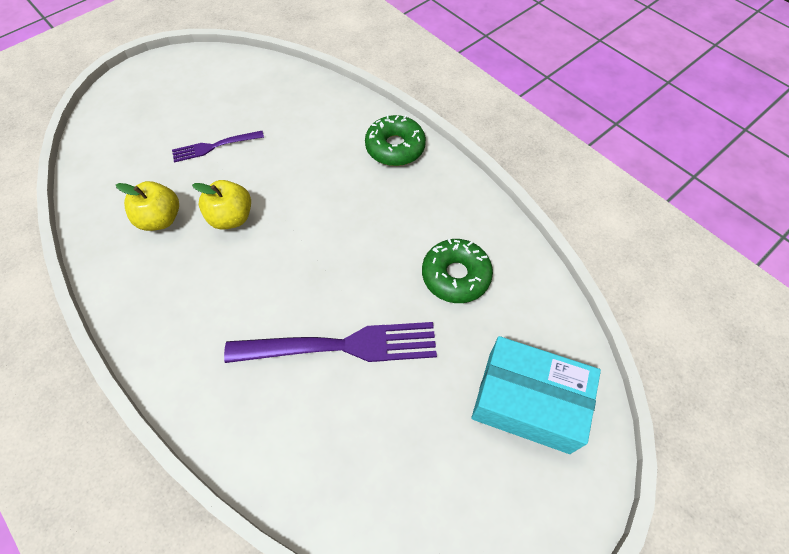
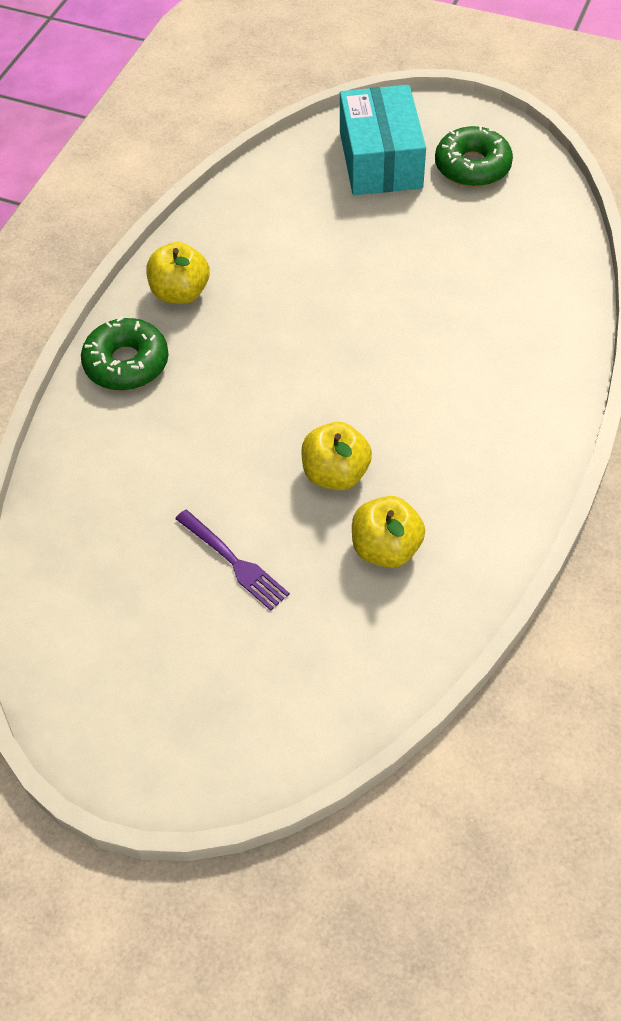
camera: 115 degrees left, 5 degrees down
(341, 346) = (422, 300): purple fork -> none
(441, 195) = (180, 293): none -> yellow apple
(455, 276) = (282, 245): green donut -> green donut (472, 167)

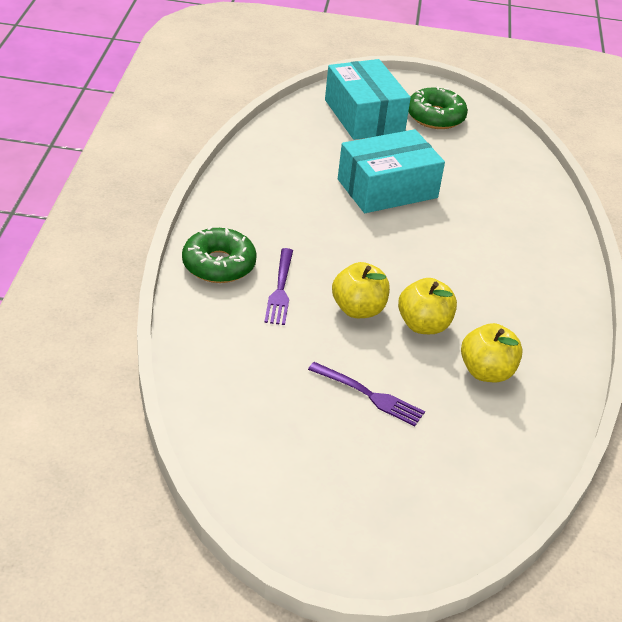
camera: 20 degrees left, 15 degrees down
(180, 293) = (243, 213): yellow apple -> yellow apple (358, 309)
(185, 405) = (280, 289): none -> purple fork
(367, 272) = (387, 188): none -> turquoise box

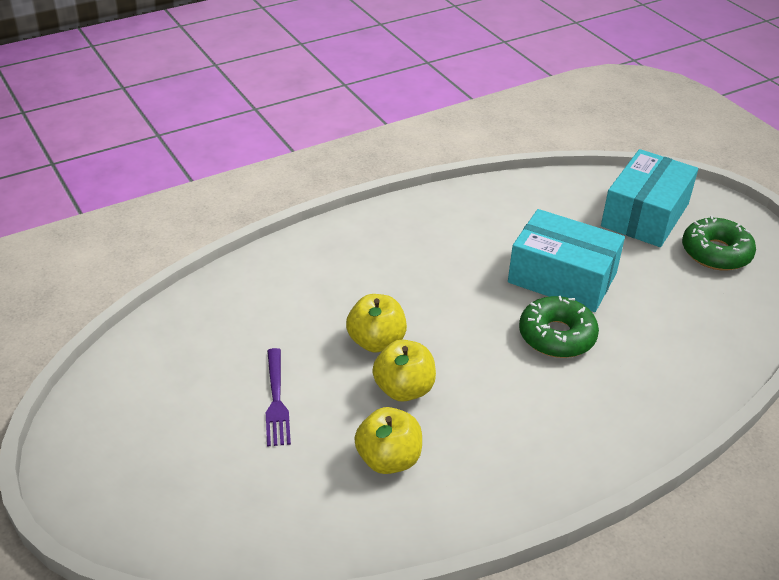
camera: 55 degrees right, 0 degrees up
(219, 264) = (337, 245): green donut -> green donut (557, 336)
(280, 289) = (347, 288): purple fork -> none

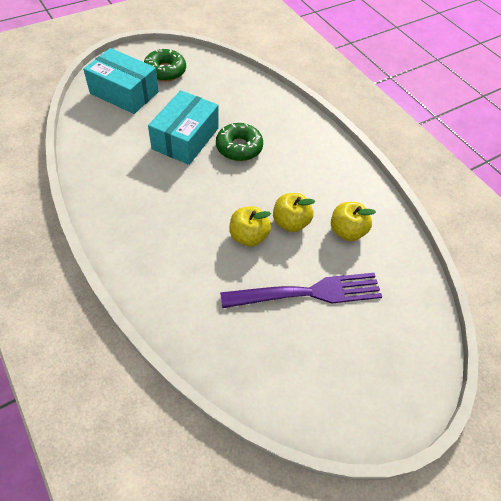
camera: 95 degrees left, 15 degrees up
(276, 400) = (308, 292): purple fork -> purple fork, size x1.85

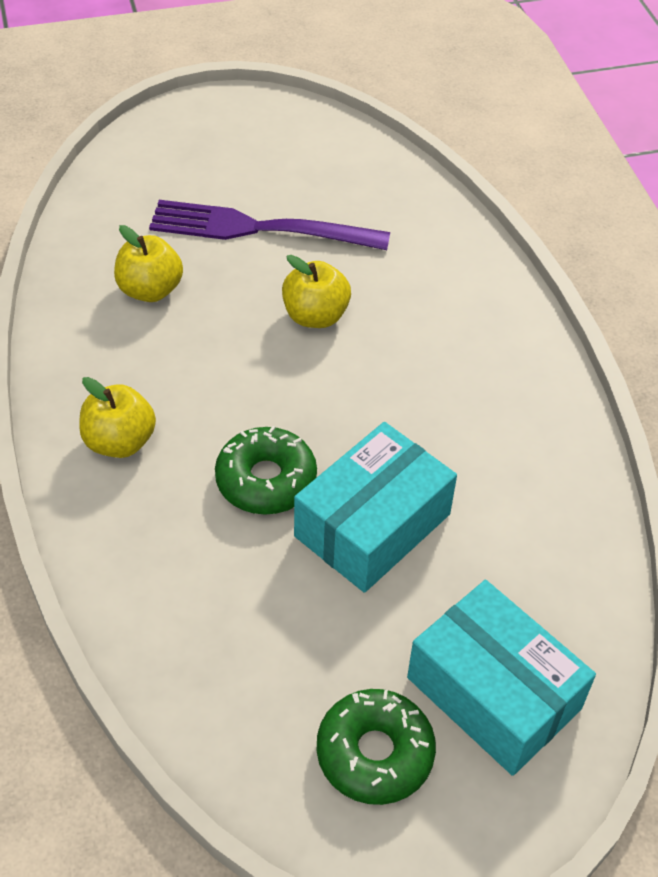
camera: 160 degrees left, 5 degrees down
(290, 222) = (236, 322): yellow apple -> yellow apple (120, 442)

